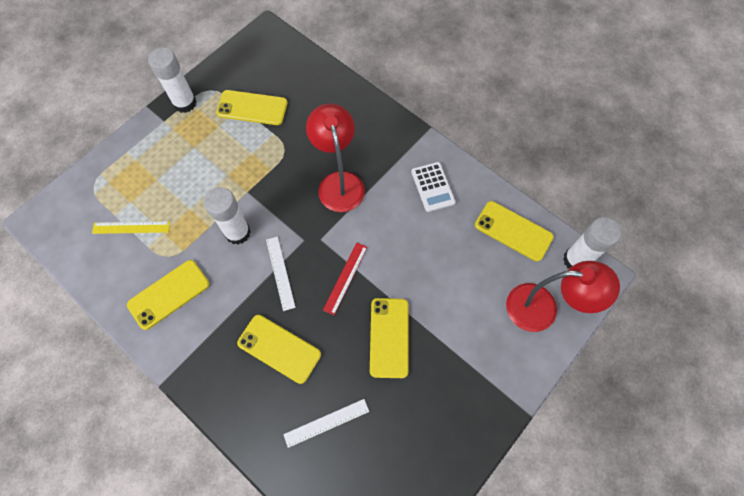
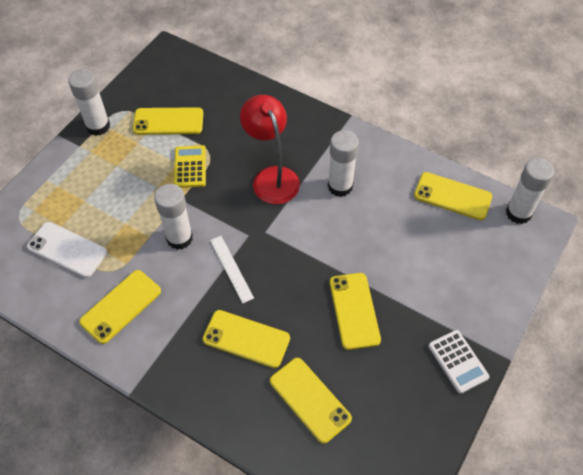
camera: 10 degrees left, 10 degrees down
(131, 227) = (67, 250): yellow ruler -> white phone
(263, 159) = (190, 167): none -> yellow calculator
(326, 423) = (310, 399): white ruler -> yellow phone
(345, 278) = (298, 263): red ruler -> none
(403, 202) = (340, 186): none -> white glue stick
(432, 187) = (365, 168): white calculator -> white calculator (458, 361)
(542, 309) = (497, 261): red lamp -> none

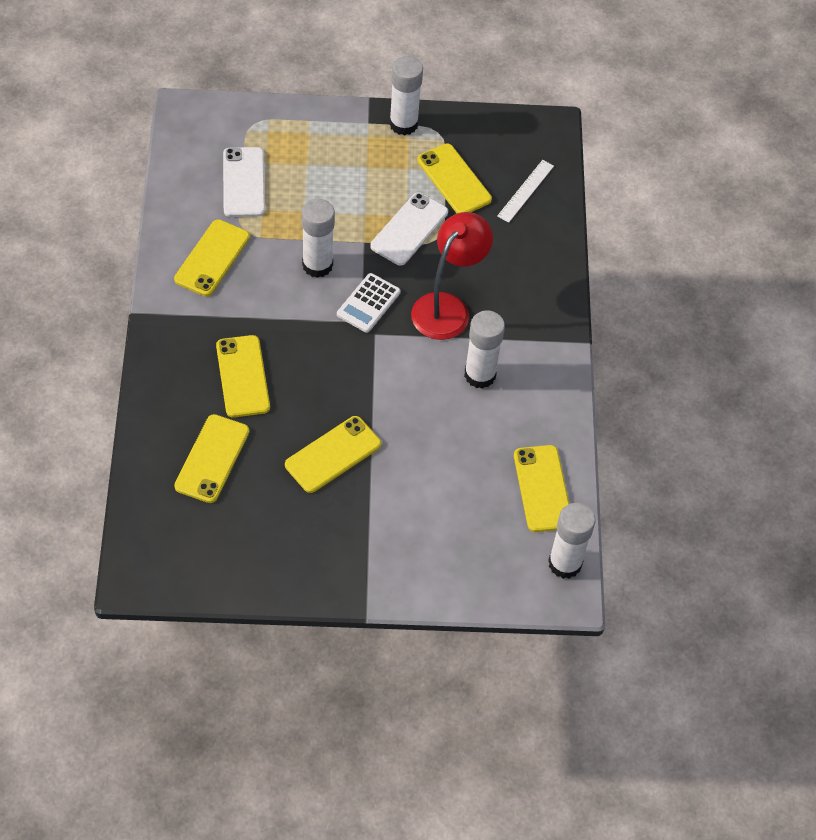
camera: 55 degrees right, 0 degrees up
(121, 306) = (212, 258): yellow phone -> yellow phone turned 75 degrees counterclockwise
(190, 167) = (409, 229): yellow calculator -> white phone
(231, 268) = (312, 326): white ruler -> white ruler (525, 191)
(458, 361) = (333, 571): white calculator -> white calculator (368, 303)

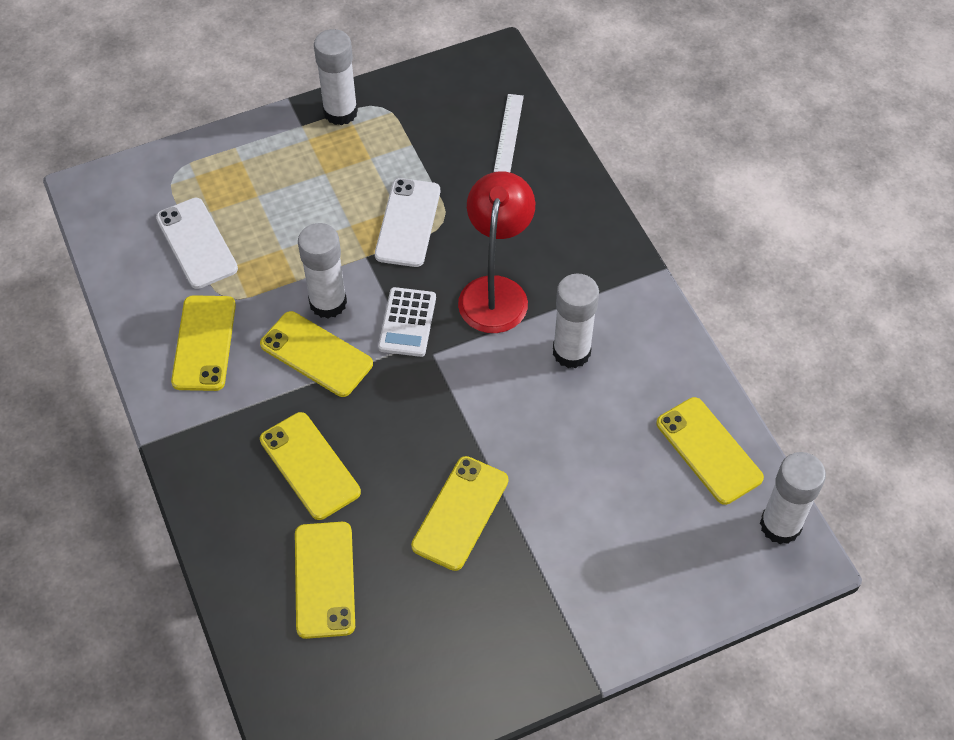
camera: 20 degrees left, 0 degrees up
(454, 180) = (427, 151): yellow phone -> yellow phone (316, 354)

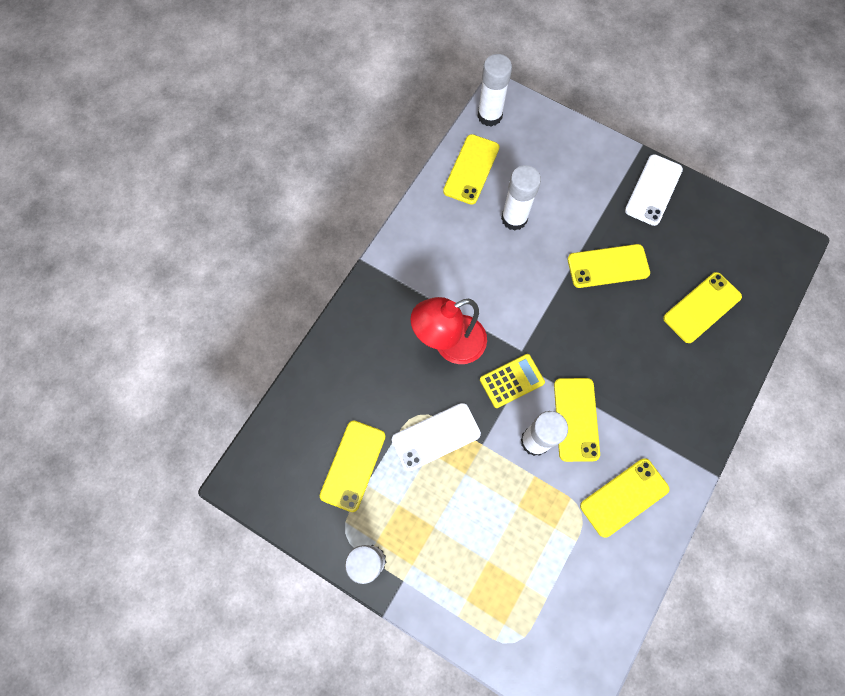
camera: 125 degrees left, 15 degrees up
(196, 243) = (557, 570): white phone -> white phone (653, 190)
(309, 466) = (648, 366): yellow phone -> yellow phone (353, 465)
(407, 322) = (511, 381): white calculator -> yellow calculator
(508, 133) = (311, 423): white ruler -> none
(571, 352) = (461, 274): white glue stick -> white glue stick (514, 218)

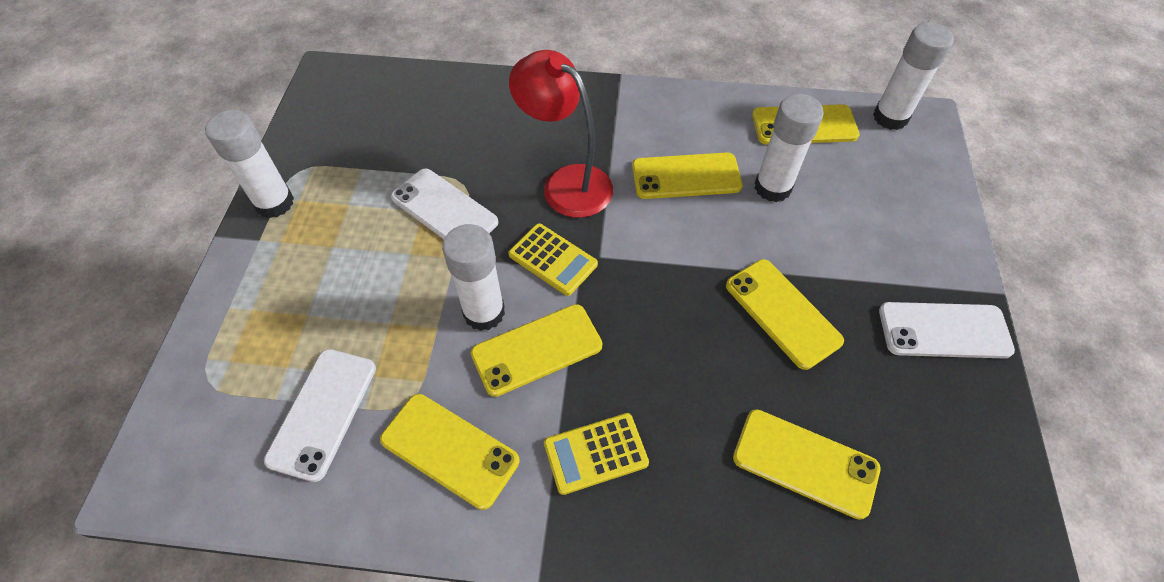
camera: 65 degrees right, 15 degrees down
(353, 465) = (379, 150): yellow phone -> yellow phone (686, 176)
(569, 569) = (323, 413): none -> white phone
(657, 414) = (595, 453): none -> yellow calculator

